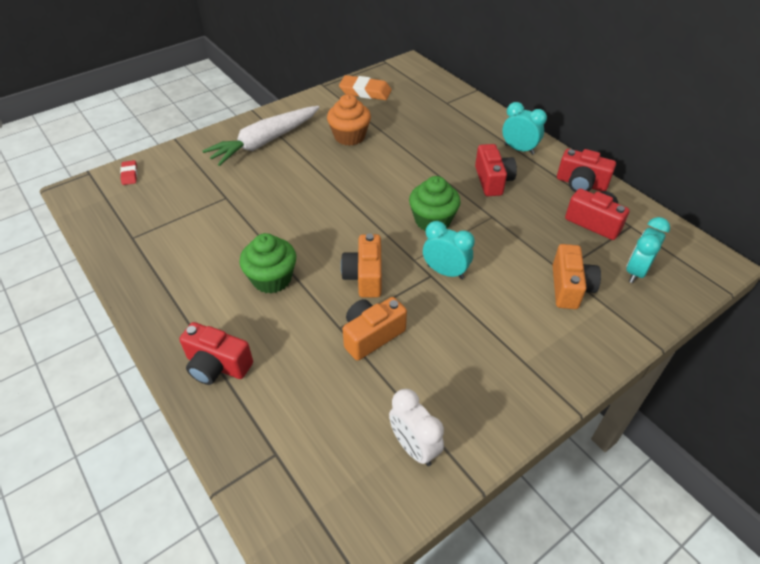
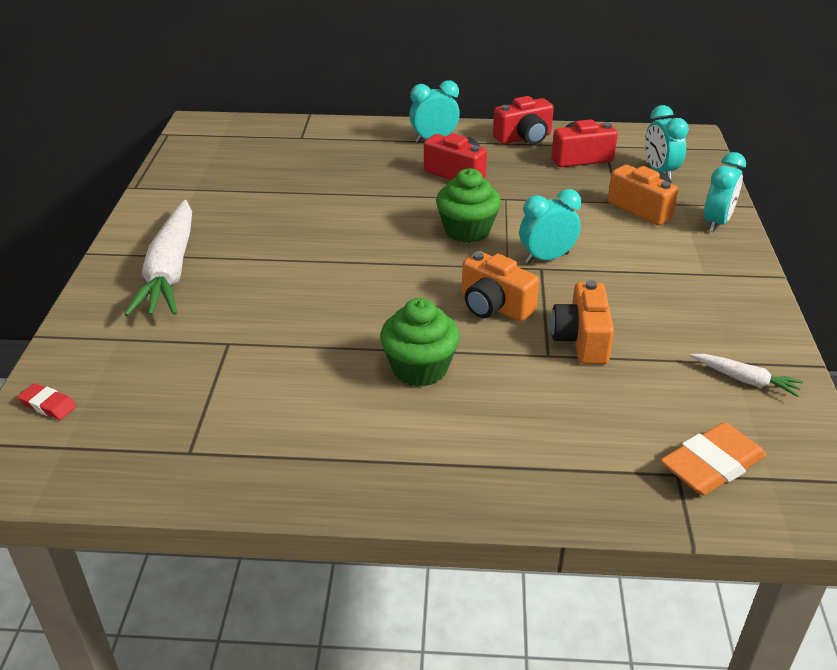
camera: 50 degrees left, 10 degrees down
(217, 365) = (509, 466): red camera -> none
(349, 136) = (258, 214): orange cupcake -> none
(365, 92) = (197, 169): orange eraser -> orange eraser (711, 465)
(414, 447) = (745, 380): white clock -> white carrot
(606, 338) = (716, 223): none -> turquoise clock

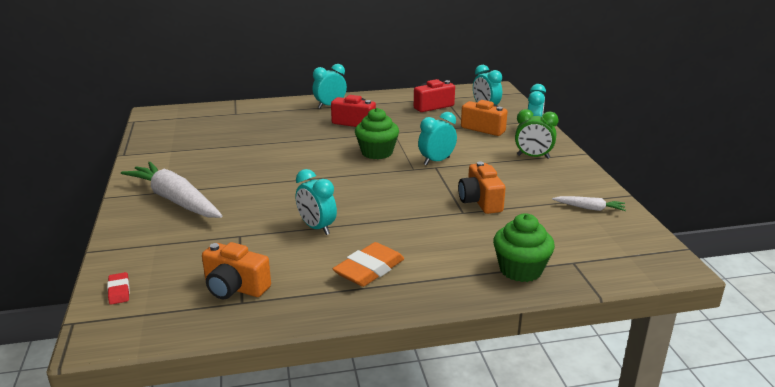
camera: 15 degrees left, 10 degrees down
(48, 405) = (119, 291): red eraser -> red eraser turned 60 degrees clockwise
(170, 271) = (175, 200): white carrot -> white carrot turned 150 degrees clockwise
(333, 347) = (317, 228): none -> turquoise clock
(419, 368) = (382, 231): green cupcake -> green cupcake (520, 270)
(494, 306) = (415, 191): orange camera -> orange camera (235, 287)
(524, 138) = (390, 99): red camera -> none
(696, 271) = (533, 157): none -> green clock
(711, 465) = (591, 254): orange eraser -> orange eraser (369, 269)

